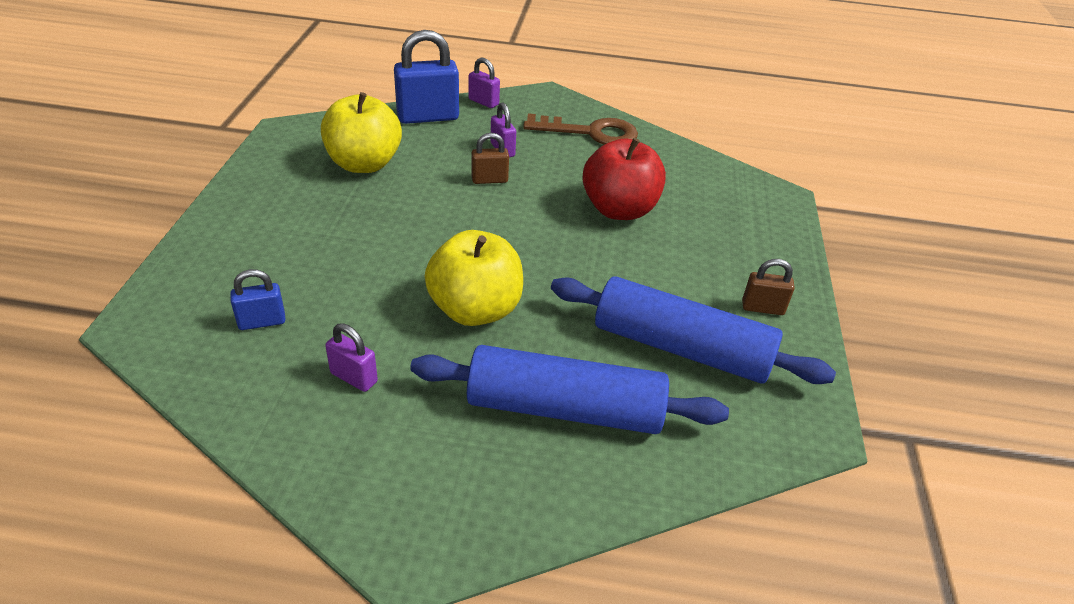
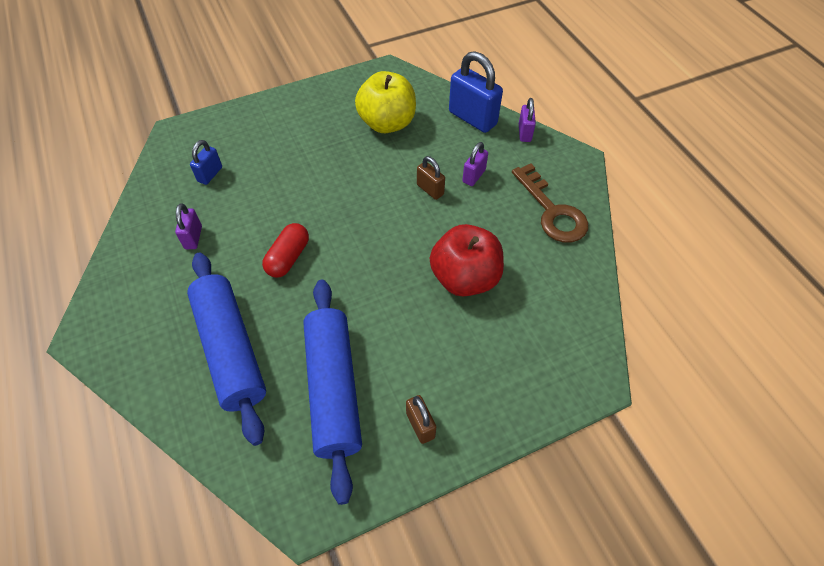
camera: 60 degrees right, 15 degrees up
(262, 322) = (210, 174): blue padlock -> blue padlock turned 75 degrees clockwise
(475, 310) = (288, 258): yellow apple -> red capsule

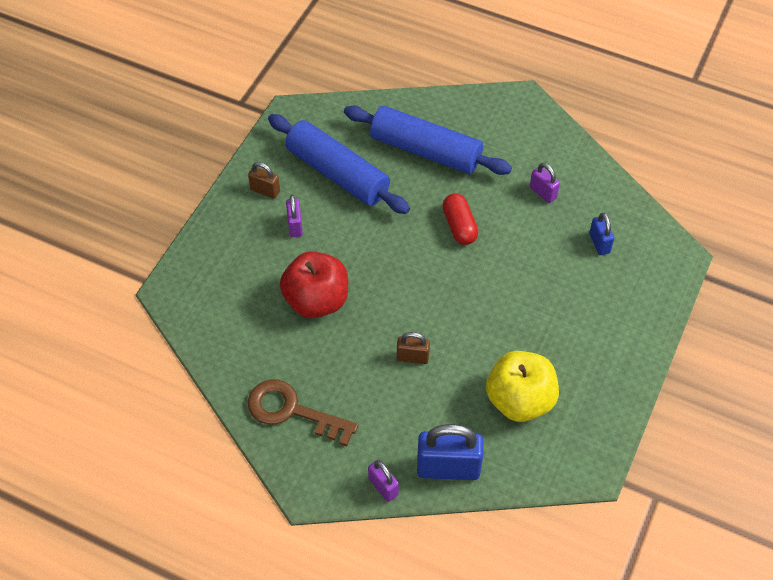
camera: 140 degrees right, 0 degrees up
(474, 176) = (388, 399): purple padlock -> purple padlock (295, 226)

